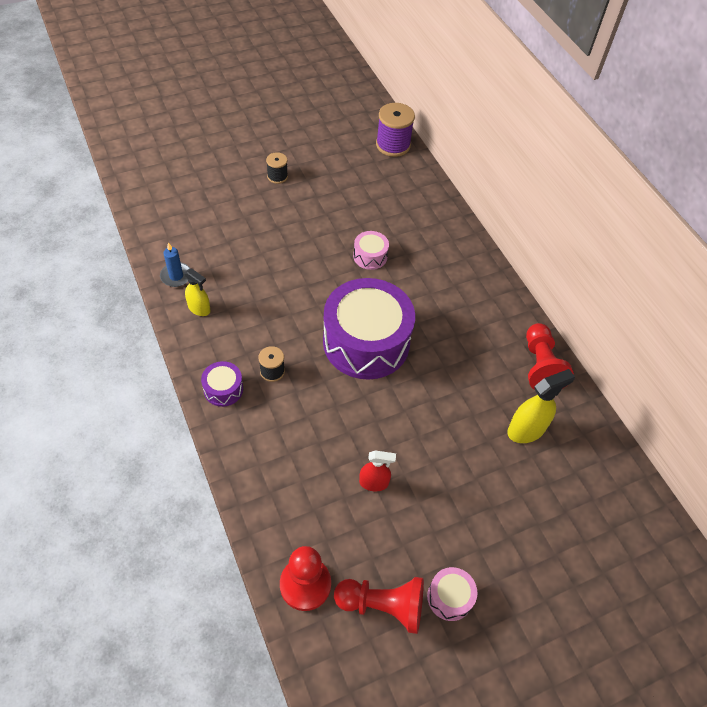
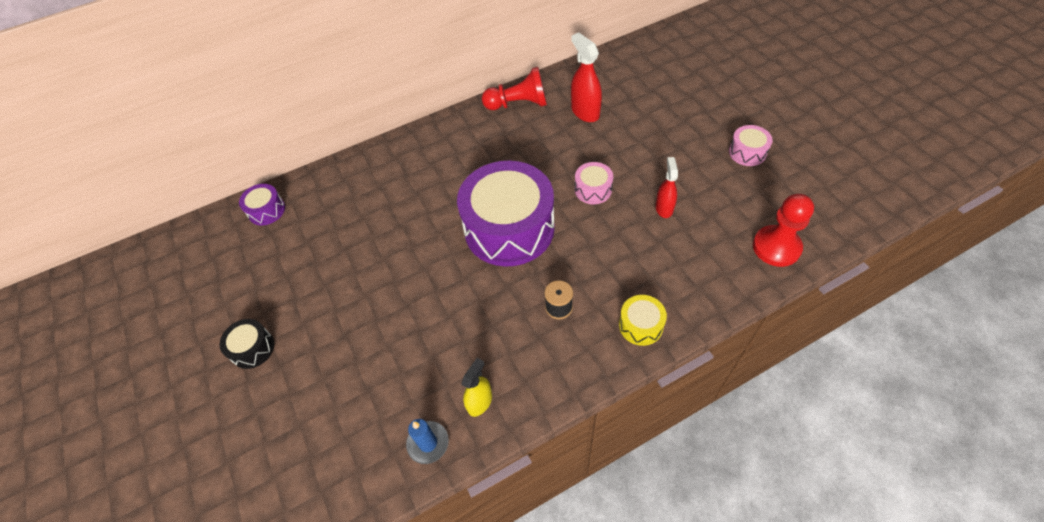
camera: 85 degrees left, 0 degrees up
(223, 389) = (590, 352): purple drum -> purple drum (266, 210)
(240, 433) = (640, 325): none -> yellow drum
(277, 176) = (253, 348): black spool -> black drum
(370, 256) = (393, 235): pink drum -> pink drum (593, 189)
(383, 606) = (772, 192): red pawn -> none
(393, 145) = (215, 229): purple spool -> none
(526, 430) = (585, 112): yellow spray bottle -> red spray bottle

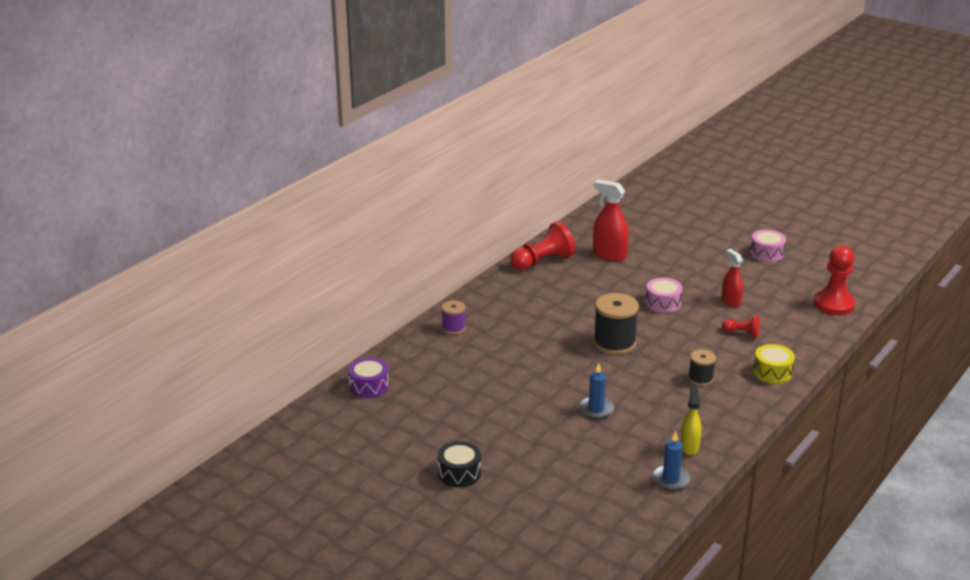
camera: 30 degrees left, 25 degrees down
(384, 163) = (453, 328): none -> purple spool
(429, 312) = (596, 409): none -> blue candle
(509, 228) = (614, 343): purple drum -> black spool
(646, 257) = (742, 333): none -> red pawn

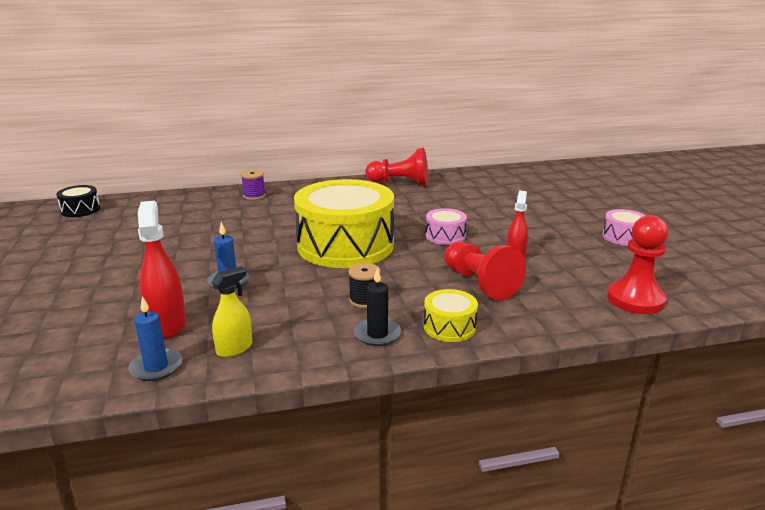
camera: 40 degrees right, 5 degrees down
(369, 386) = (130, 205): purple drum -> none
(459, 473) = (43, 276): black drum -> black drum (80, 210)
(609, 255) = (462, 194): red spray bottle -> red spray bottle (167, 324)
(614, 343) = (345, 245): black spool -> yellow drum
(742, 333) = (479, 283): red pawn -> red pawn, size x1.91
(745, 397) = (377, 334): none -> black candle

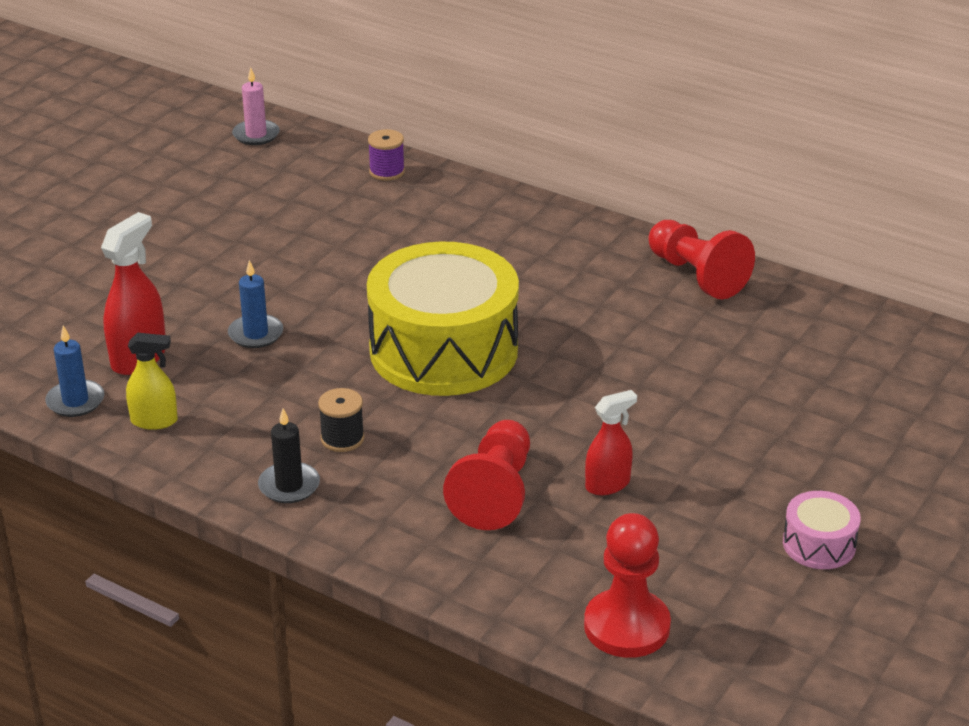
camera: 45 degrees right, 10 degrees up
(80, 210) = (256, 135): black drum -> pink candle
(254, 196) = (468, 205): purple spool -> purple spool (387, 172)
(445, 236) = (583, 403): pink drum -> none
(449, 327) = (367, 522): yellow drum -> none

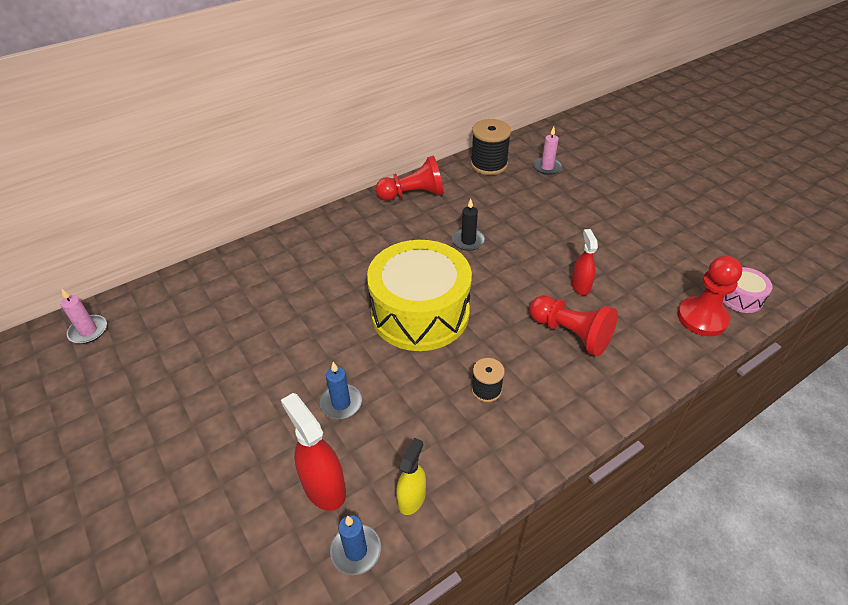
camera: 65 degrees left, 10 degrees up
(289, 486) = (525, 434): black candle -> black candle (468, 241)
(387, 172) = (203, 278): purple spool -> none
(819, 544) = (653, 231): pink drum -> pink drum (740, 297)
(850, 327) = (489, 165): none -> black spool
(905, 391) = (547, 167): none -> pink candle

